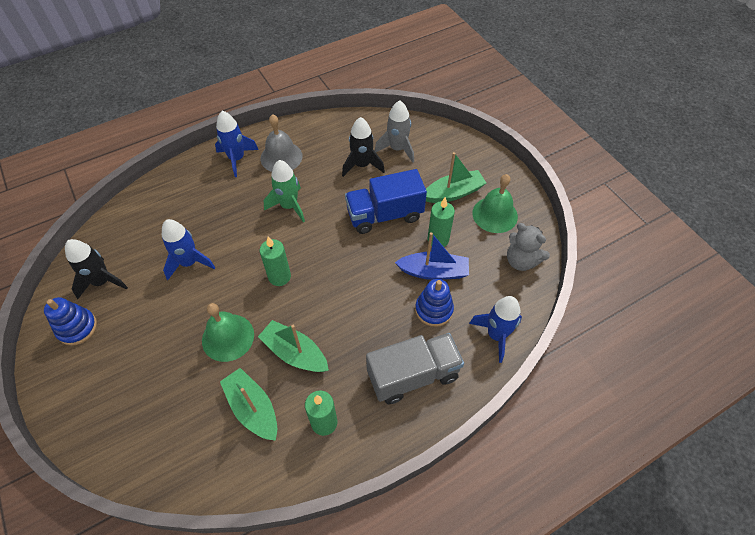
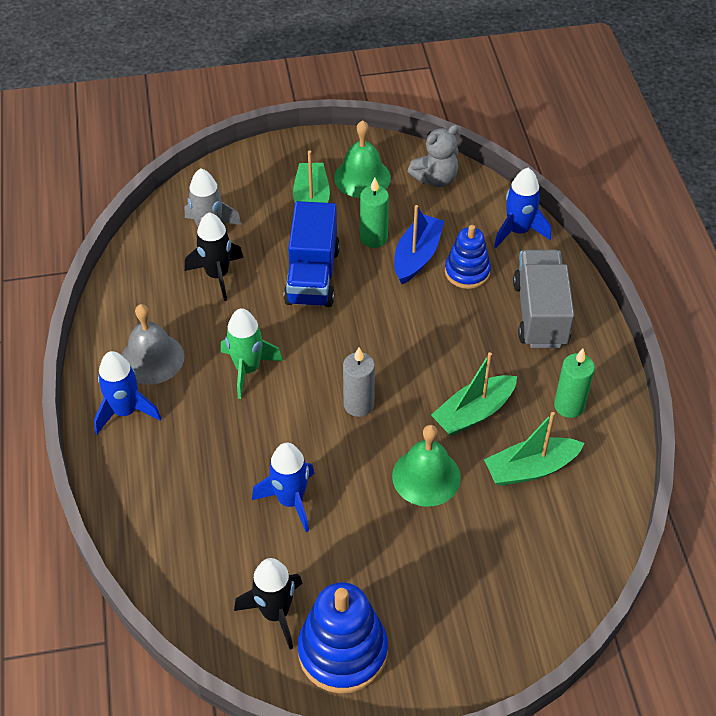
camera: 70 degrees left, 5 degrees down
(77, 328) = (342, 651): blue stacking toy -> blue stacking toy, size x1.58
(279, 277) = (358, 404): green candle -> grey candle

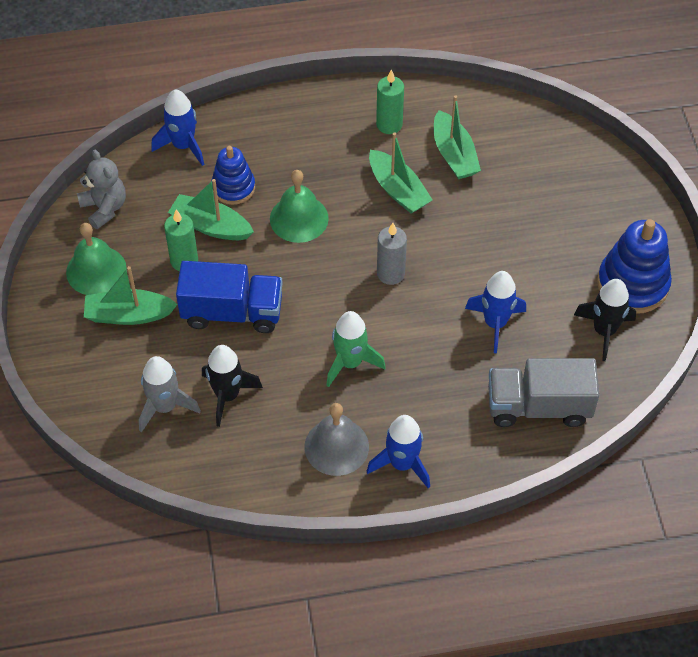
camera: 90 degrees left, 5 degrees up
(417, 256) = (211, 226): blue boat -> green boat
(426, 476) = (465, 225): green bell -> green bell (299, 218)
(540, 314) = (287, 137): grey truck -> grey truck (538, 406)

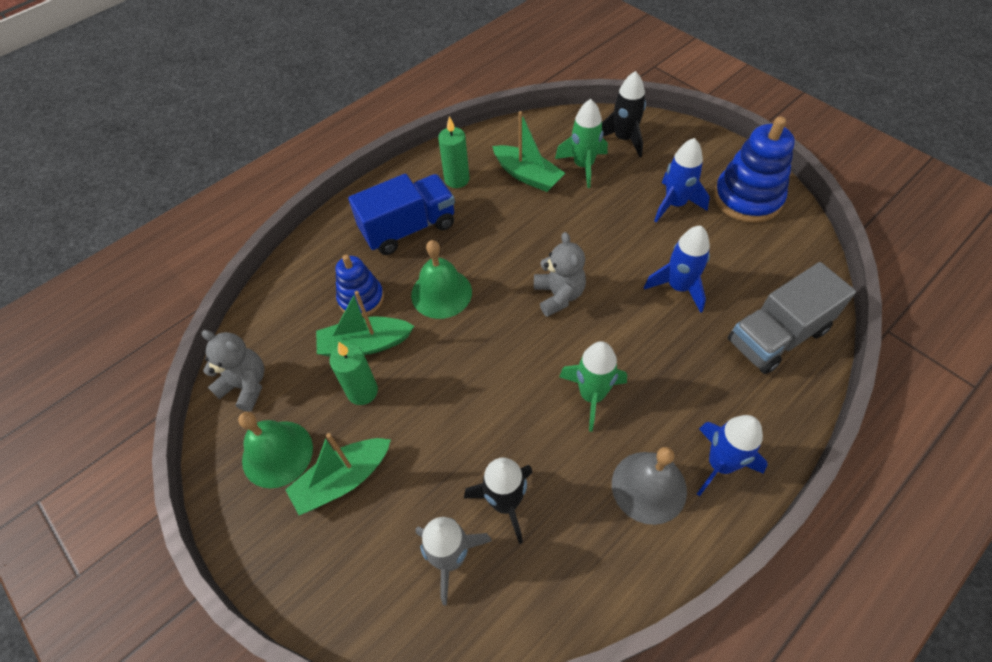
camera: 30 degrees left, 0 degrees up
(183, 146) = (287, 287): blue rocket -> blue rocket (675, 204)
(232, 312) = (445, 413): blue truck -> blue truck (409, 228)
(390, 273) = (558, 295): grey candle -> grey teddy bear
(398, 190) = (506, 225): green boat -> none
(512, 172) = (583, 166): none -> green rocket
(604, 331) = (763, 245): black rocket -> black rocket (623, 139)

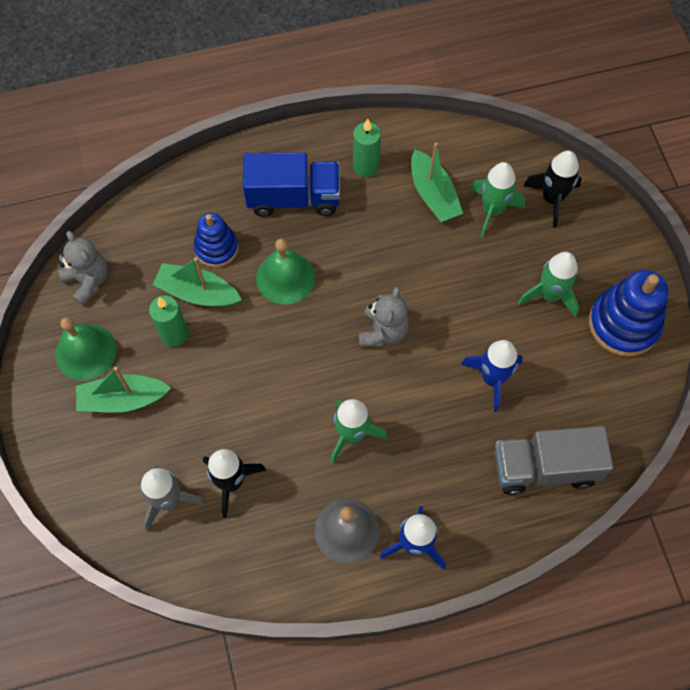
camera: 25 degrees right, 10 degrees up
(675, 204) = (550, 295): blue rocket -> green rocket

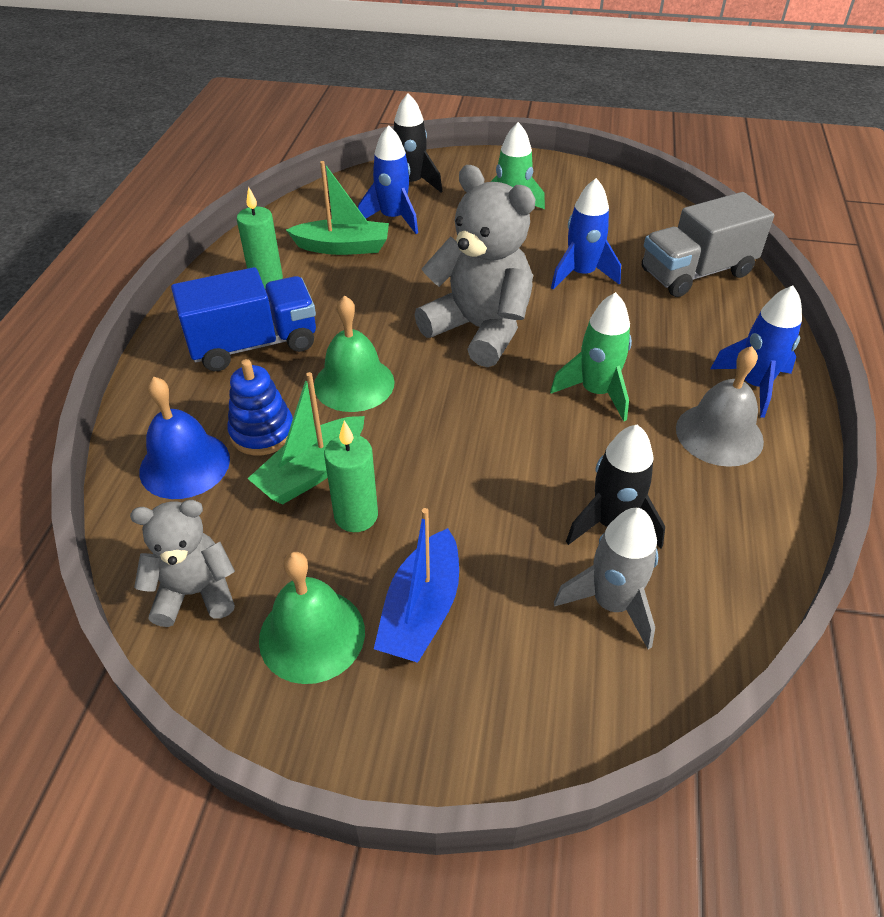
camera: 65 degrees left, 20 degrees down
(123, 399) = (421, 609): green boat -> blue boat
(172, 222) = (184, 464): none -> blue bell
(293, 198) = (254, 344): blue truck -> blue truck turned 45 degrees clockwise
(383, 331) = (479, 329): grey teddy bear -> grey teddy bear, size x1.71
(492, 210) = (393, 218): green rocket -> blue rocket
(544, 468) = (696, 273): grey truck -> grey truck turned 45 degrees clockwise
(623, 324) = (568, 187): blue stacking toy -> none

